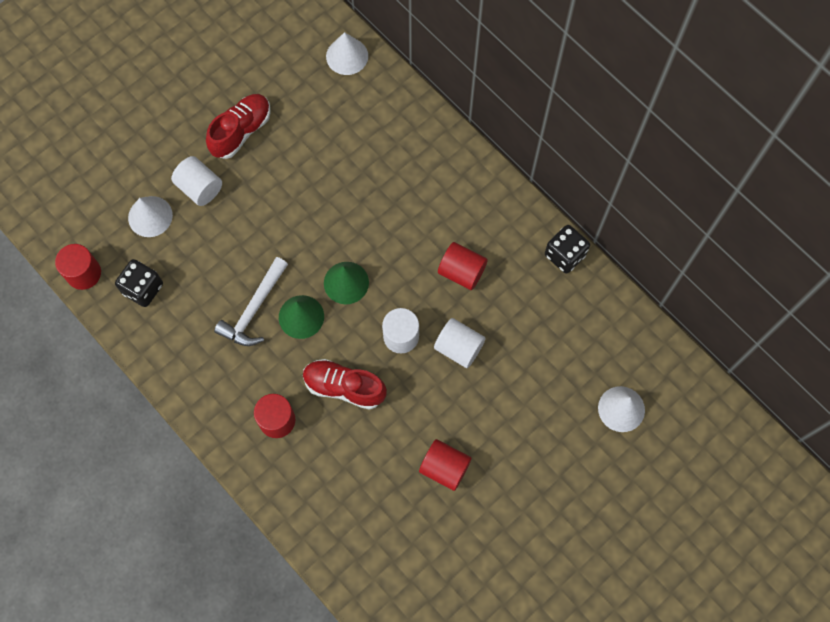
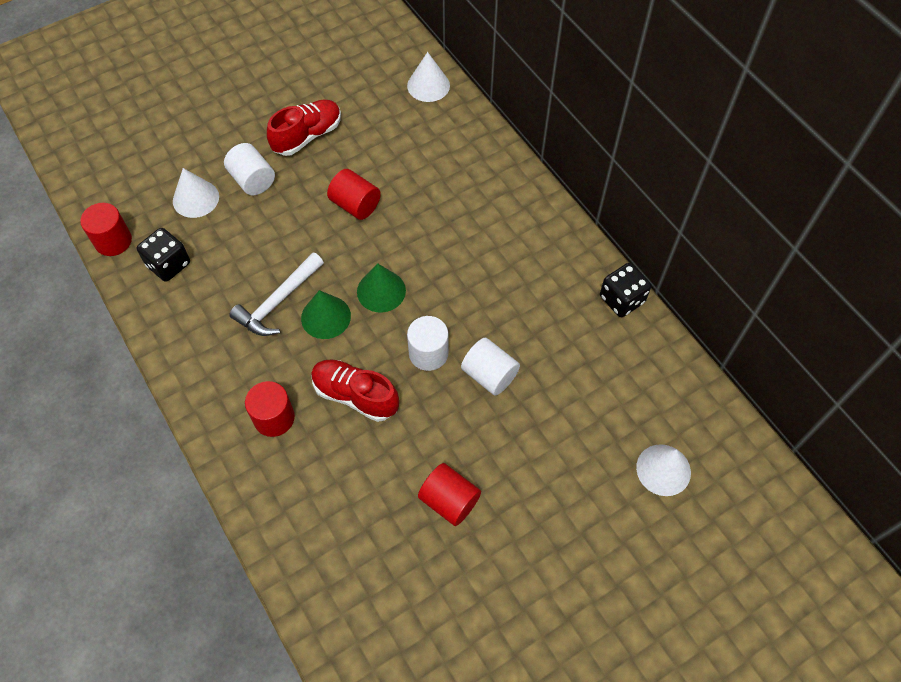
camera: 10 degrees right, 10 degrees down
(461, 272) = (506, 299): red cylinder -> red cylinder (355, 205)

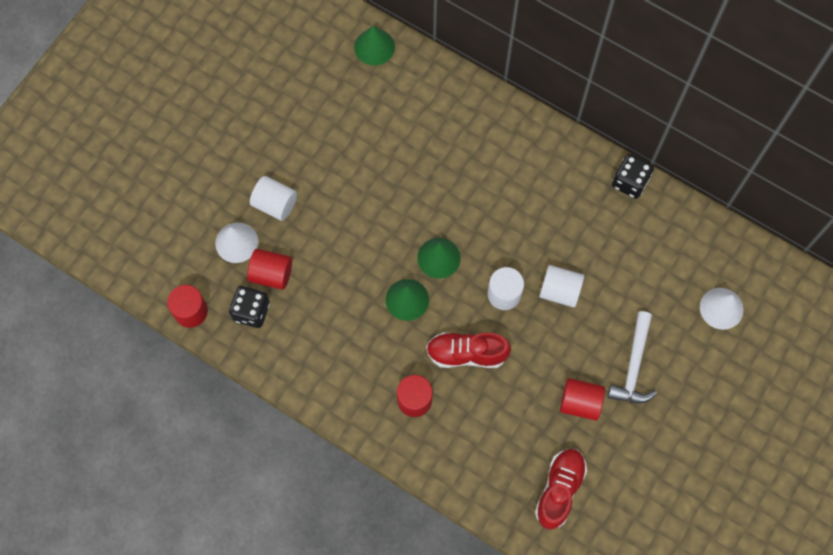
camera: 25 degrees left, 10 degrees up
(278, 302) = (361, 304): white hammer -> white hammer (633, 366)
(307, 136) = (297, 142): red shoe -> red shoe (559, 490)
(355, 205) = (375, 190): red cylinder -> red cylinder (271, 274)
(428, 85) = (374, 47): white cone -> green cone

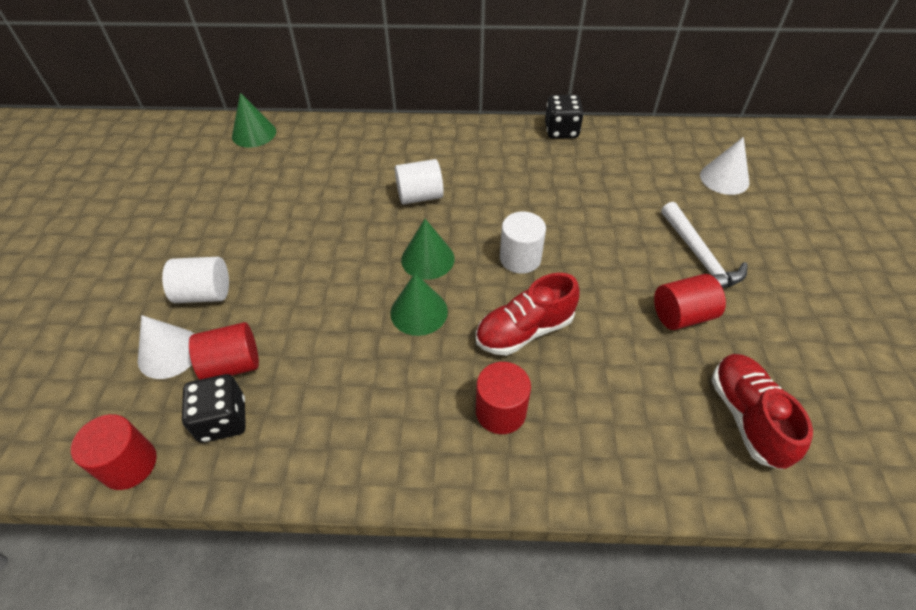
camera: 30 degrees left, 20 degrees down
(559, 291) = (572, 231): white cylinder -> white cylinder (420, 196)

